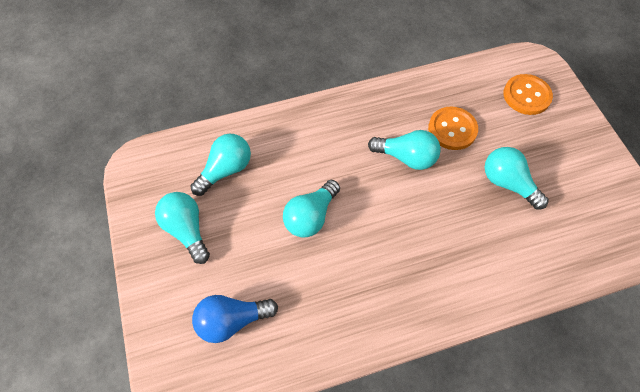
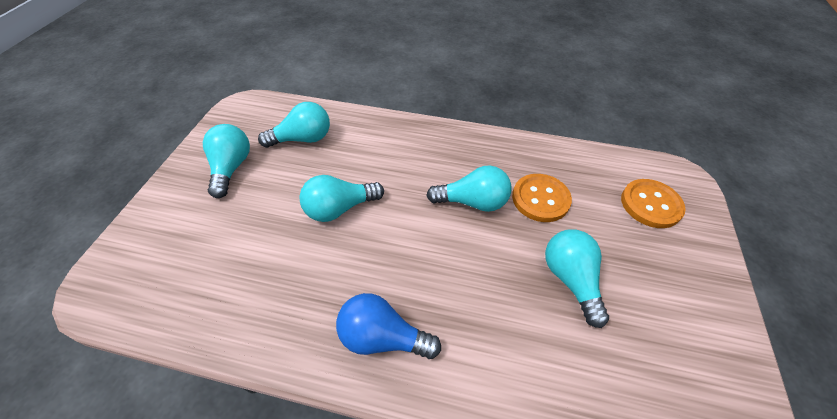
camera: 30 degrees right, 10 degrees down
(232, 320) = (194, 259): blue light bulb -> blue light bulb (383, 337)
(406, 157) = (472, 202): turquoise light bulb -> turquoise light bulb turned 45 degrees counterclockwise

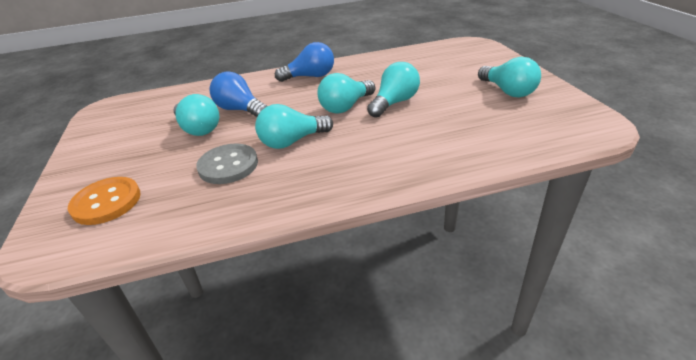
camera: 155 degrees right, 15 degrees down
(303, 139) = (492, 125): turquoise light bulb -> turquoise light bulb (346, 107)
(512, 296) = (240, 110): none -> blue light bulb
(540, 199) = (228, 165): orange button -> grey button

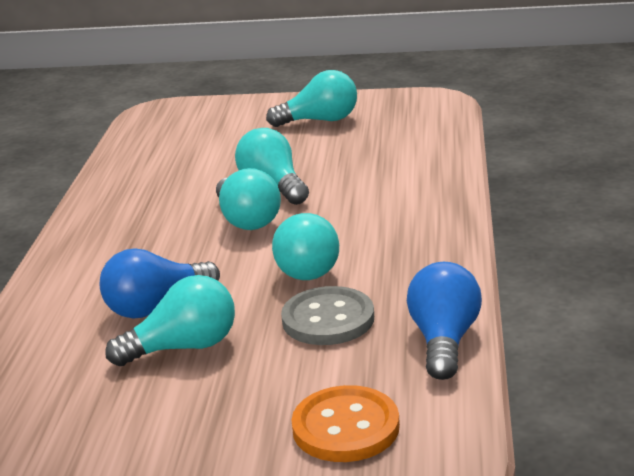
camera: 70 degrees left, 10 degrees down
(310, 76) = (106, 237): blue light bulb -> blue light bulb (444, 341)

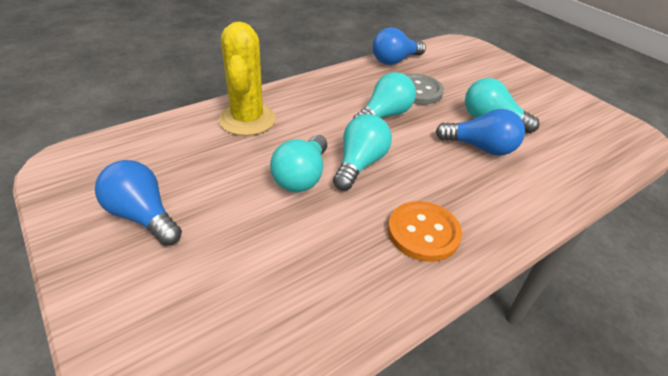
camera: 135 degrees left, 15 degrees up
(320, 121) = (143, 216): turquoise light bulb -> blue light bulb
(345, 427) = (469, 63): orange button -> orange button (423, 232)
(407, 182) = (247, 119): none -> yellow cactus

